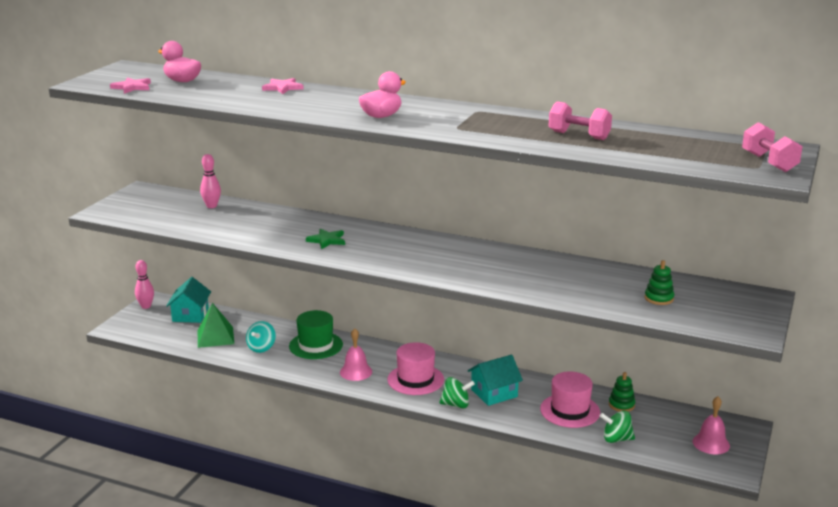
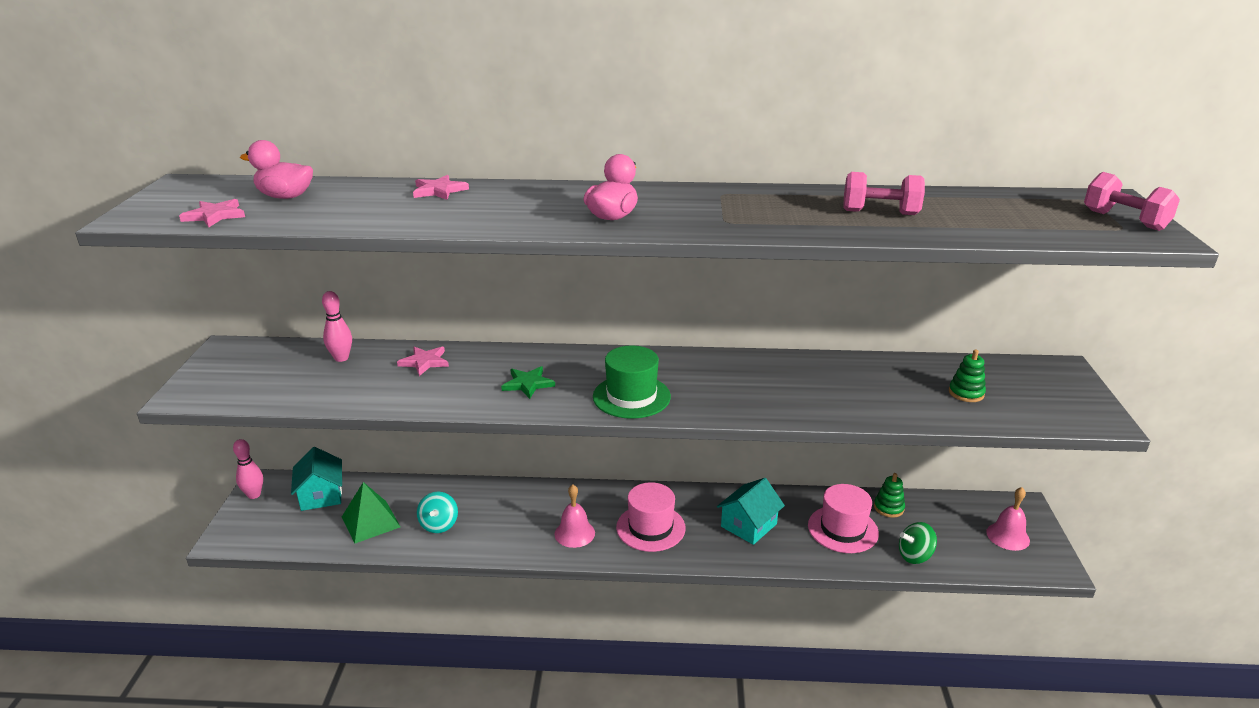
camera: 20 degrees left, 5 degrees up
(266, 217) = (425, 362): none -> pink star
(316, 345) = (505, 505): green hat -> green hat (631, 396)
(456, 405) = (717, 552): green spinning top -> none

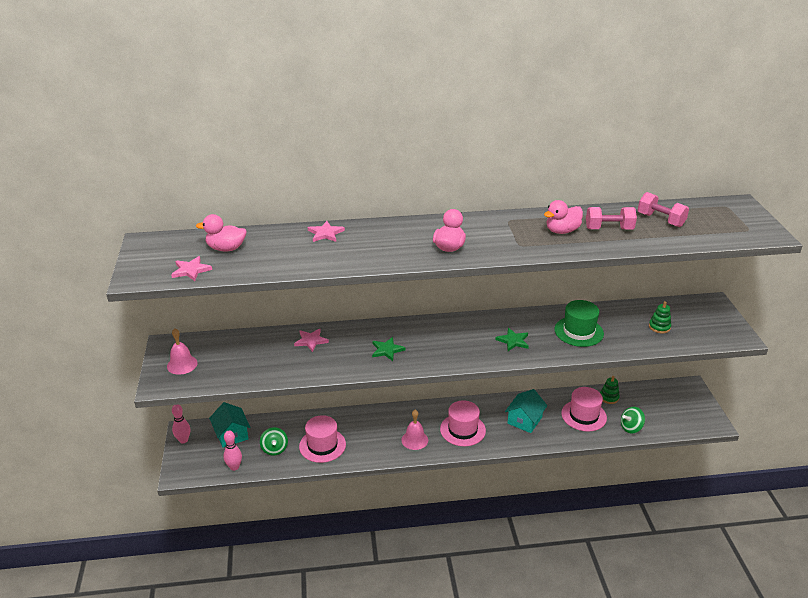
camera: 10 degrees left, 5 degrees up
(341, 358) = (252, 344): pink bowling pin -> pink bowling pin (234, 467)
(370, 521) = (274, 449): green pyramid -> green spinning top
(439, 525) = (322, 445): turquoise spinning top -> pink hat
(631, 396) = (457, 352): green hat -> green hat (578, 331)
(724, 390) = (513, 341): none -> green star
(802, 210) = (562, 231): none -> pink duck
(1008, 536) = (684, 407): pink bell -> pink bell (182, 364)
(1124, 220) = (749, 222): pink dumbbell -> pink dumbbell (660, 220)

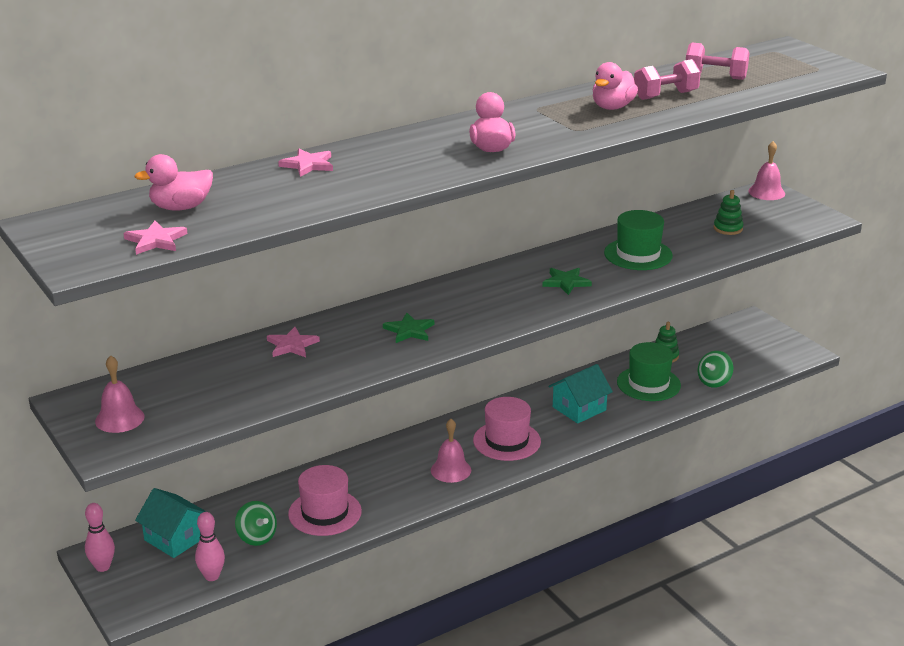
camera: 25 degrees left, 5 degrees down
(524, 420) = (579, 408): turquoise house -> turquoise house turned 45 degrees clockwise
(583, 415) = (648, 384): pink hat -> green hat
(711, 303) = (766, 192): none -> pink bell

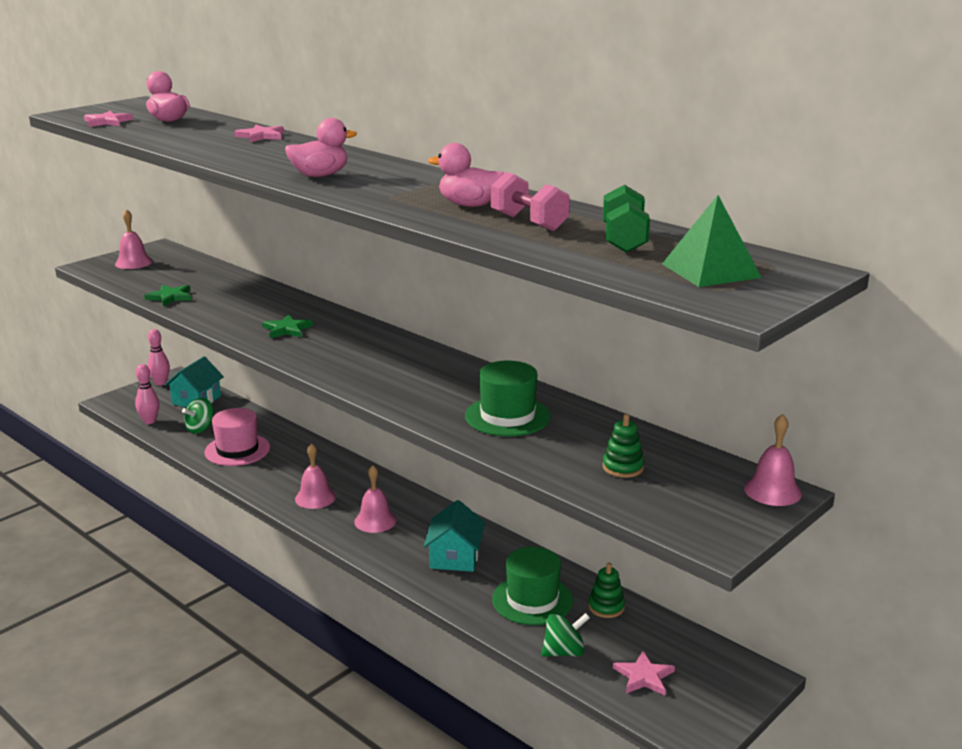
camera: 75 degrees right, 5 degrees down
(292, 345) = (250, 294): pink star -> pink star (644, 676)
(507, 441) = (375, 521): pink hat -> pink bell
(566, 282) = (415, 384): green star -> green star (170, 297)
(579, 408) = (455, 557): turquoise house -> turquoise house turned 60 degrees clockwise
(714, 382) = (564, 652): green spinning top -> green spinning top turned 135 degrees clockwise
(715, 76) = (624, 240): pink dumbbell -> green dumbbell
(782, 66) = (710, 270): none -> green pyramid

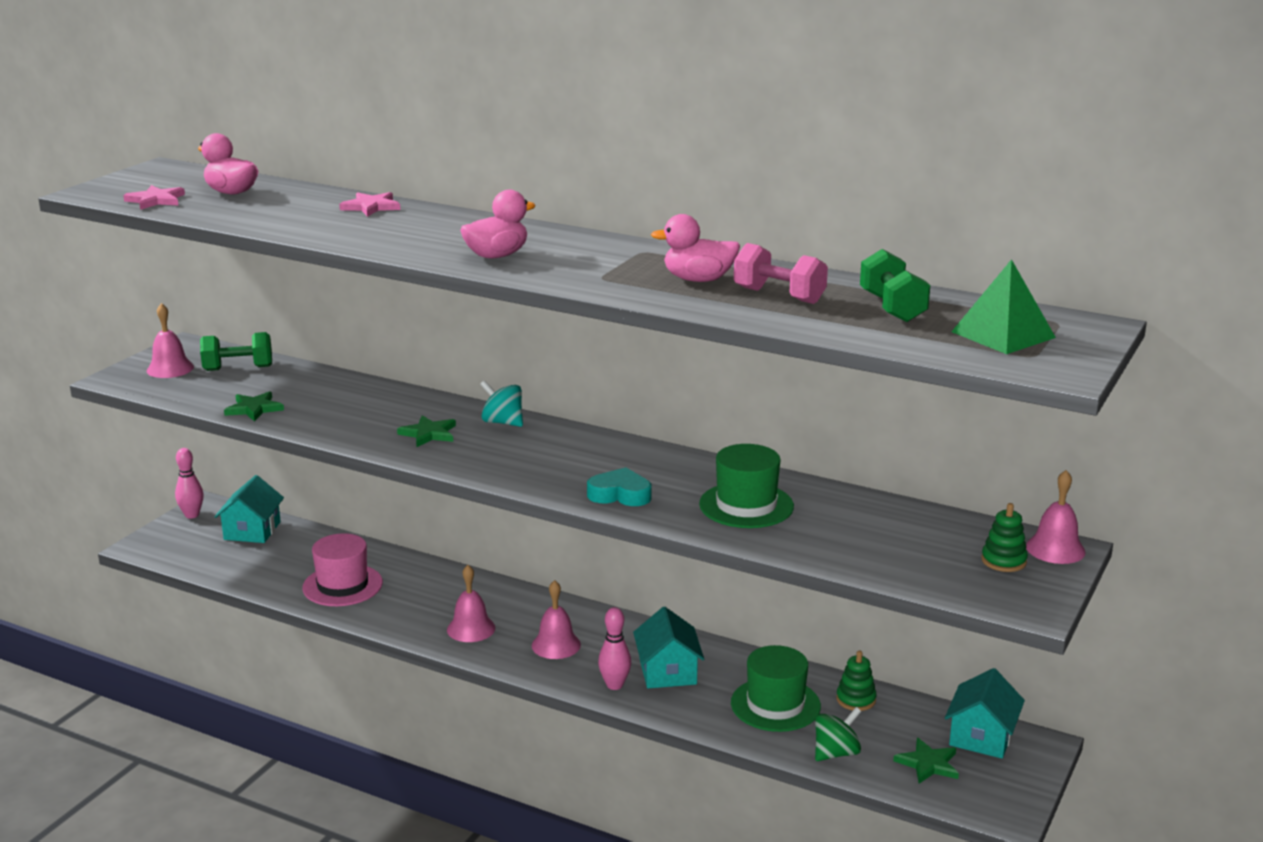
camera: 15 degrees left, 0 degrees up
(149, 421) = (209, 565): pink bowling pin -> pink bowling pin (614, 685)
(182, 267) = (238, 368): none -> green dumbbell
(200, 429) = (280, 566): green spinning top -> none
(352, 327) = (503, 422): none -> turquoise spinning top
(405, 394) = (620, 494): none -> turquoise heart
(623, 467) = (898, 545): green stacking toy -> green stacking toy (1003, 561)
(644, 676) = (928, 764): pink star -> green star
(706, 659) = (981, 736): none -> turquoise house

